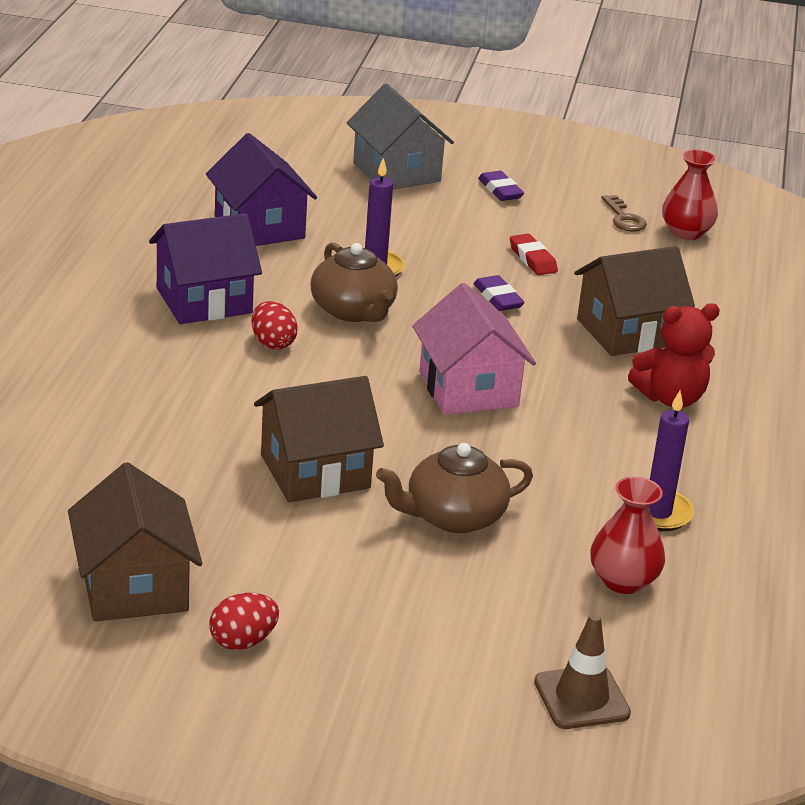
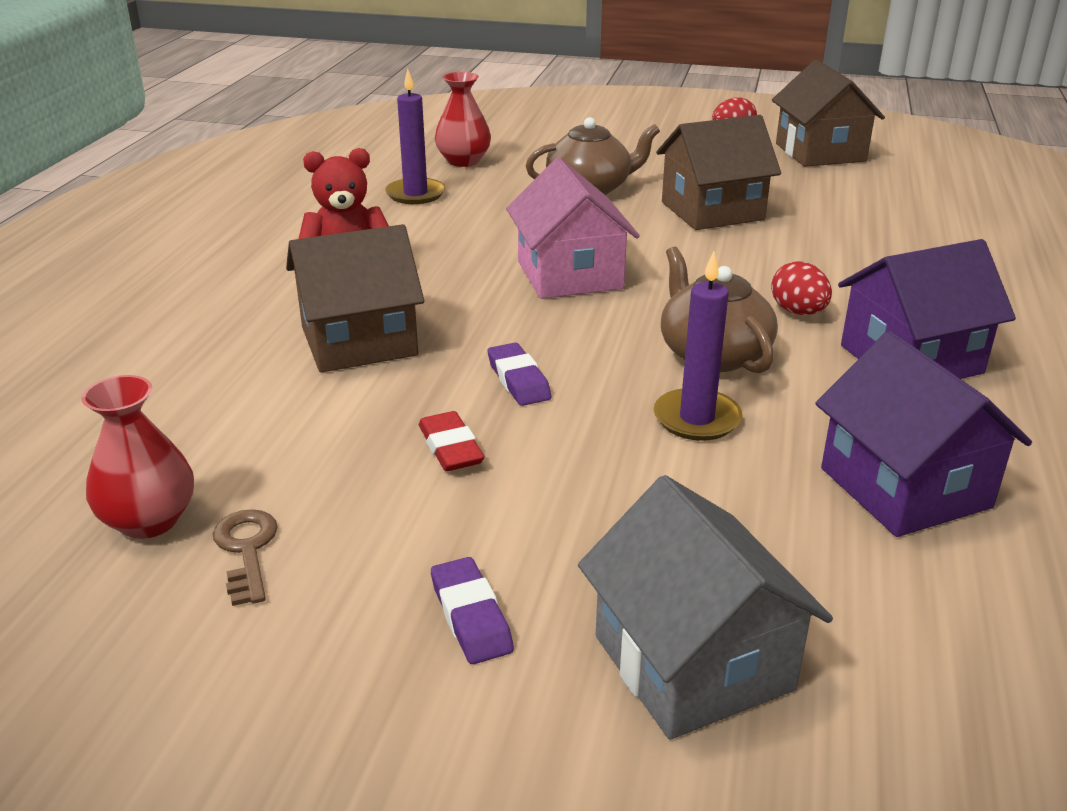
camera: 175 degrees left, 0 degrees up
(581, 698) = (513, 119): brown traffic cone -> none

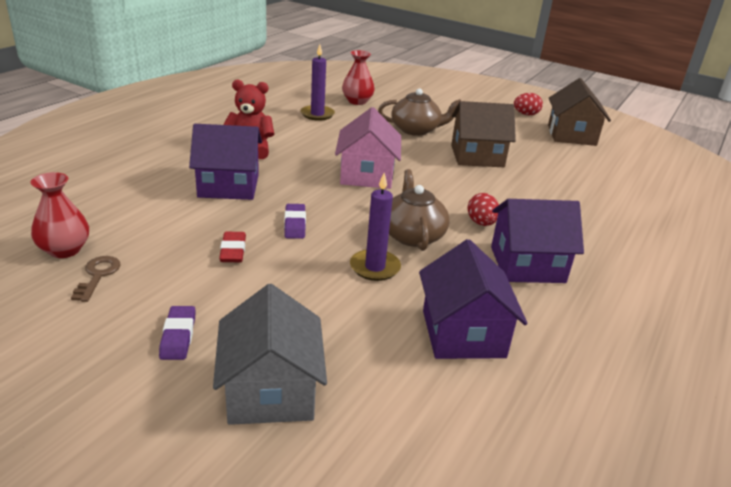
camera: 15 degrees right, 0 degrees up
(359, 341) = (229, 186): brown house -> purple house

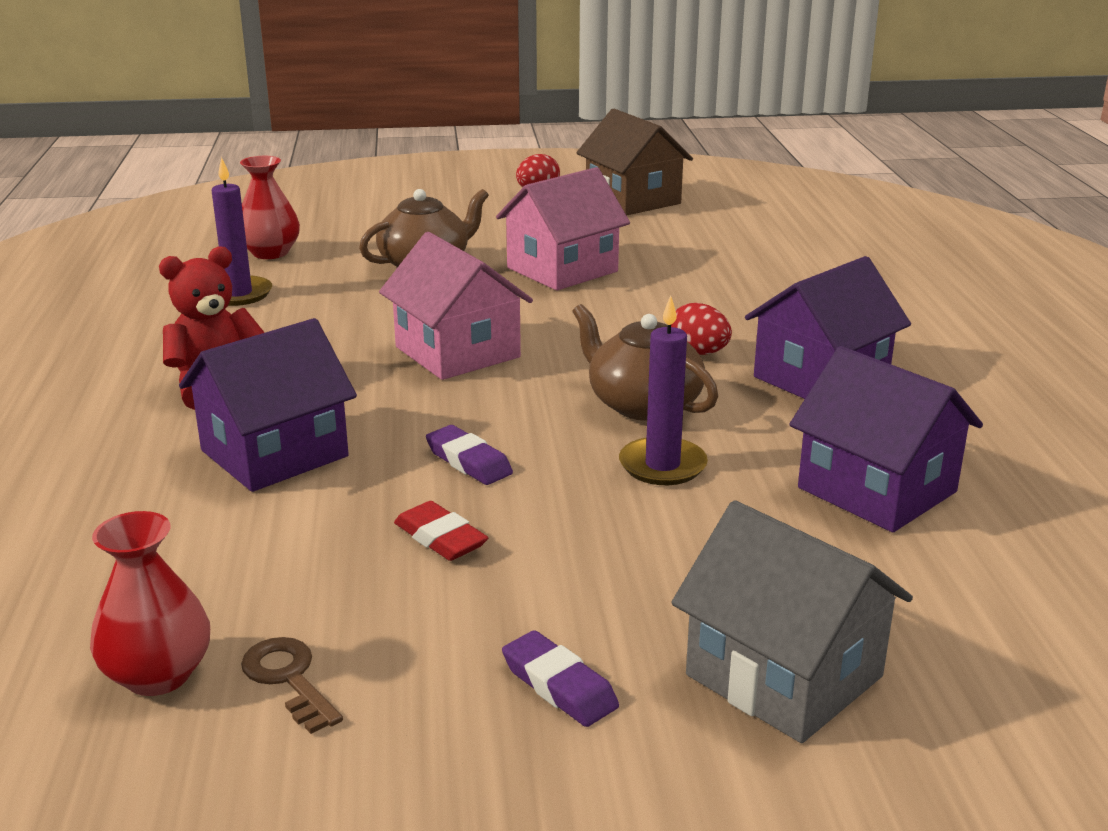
camera: 35 degrees left, 5 degrees down
(477, 156) = (562, 270): brown house -> pink house

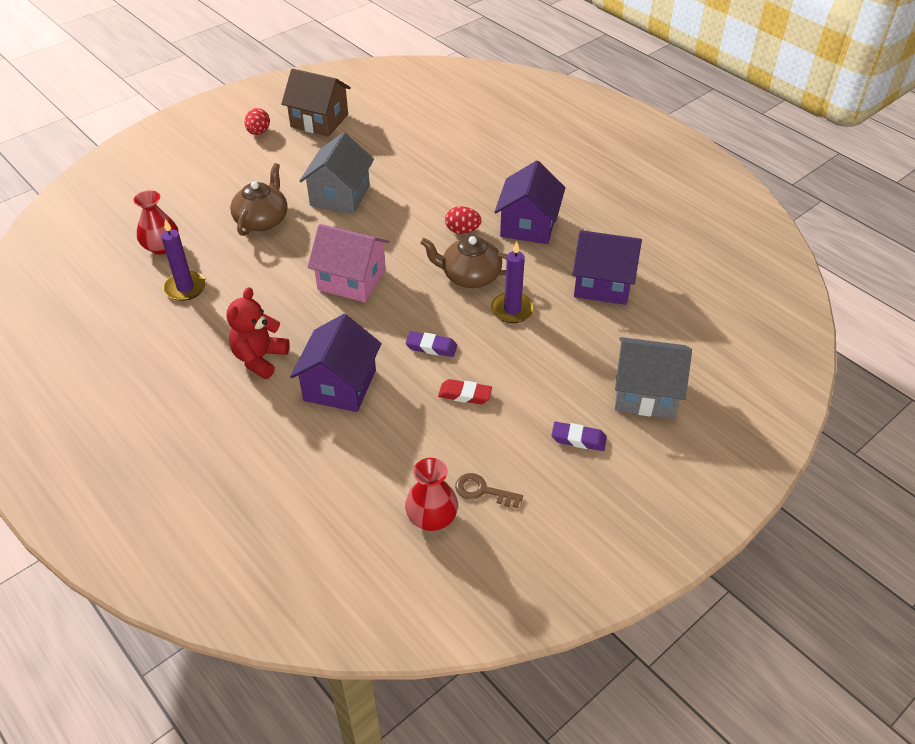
camera: 35 degrees left, 20 degrees up
(562, 270) = (340, 195): pink house -> grey house

